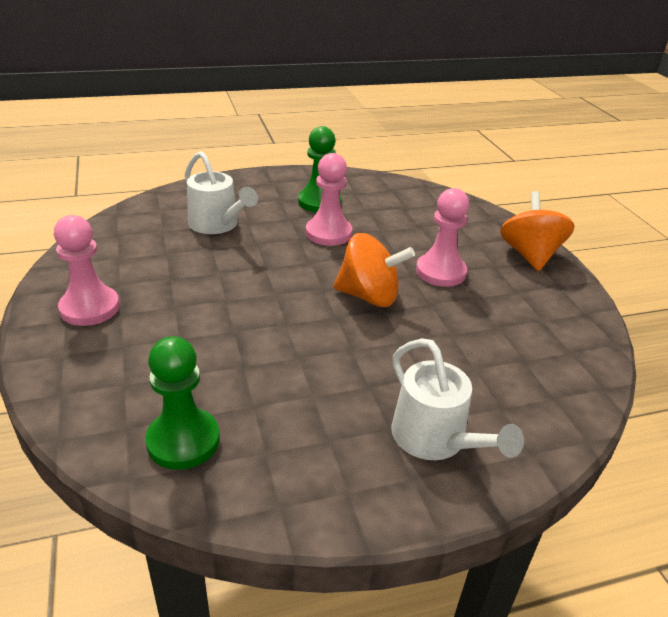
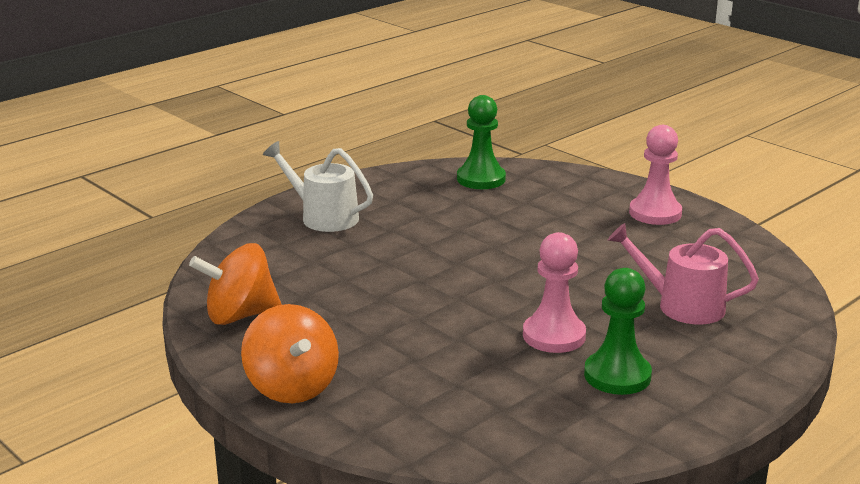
camera: 155 degrees right, 10 degrees down
(217, 224) = (682, 306): white watering can -> pink watering can
(369, 296) = (444, 285): orange spinning top -> orange spinning top (240, 315)
(440, 272) = (390, 330): pink pawn -> none

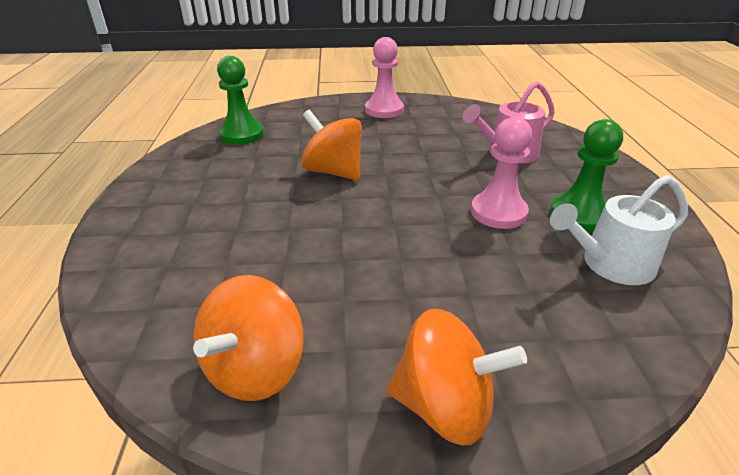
camera: 50 degrees left, 10 degrees up
(324, 217) = (167, 220): white watering can -> white watering can (611, 264)
(492, 242) = (333, 172): none -> orange spinning top

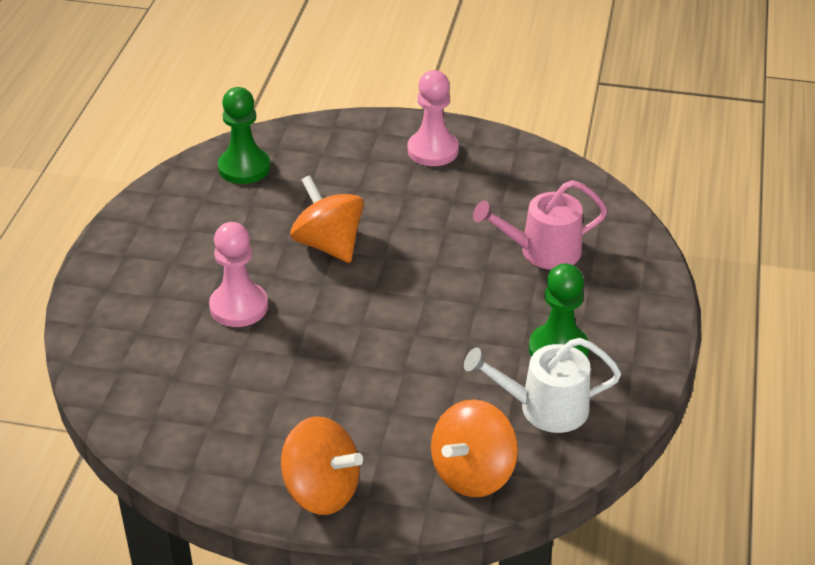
camera: 15 degrees right, 5 degrees up
(255, 369) = (191, 436): orange spinning top -> orange spinning top (473, 474)
(498, 212) = (476, 330): pink pawn -> pink pawn (239, 307)

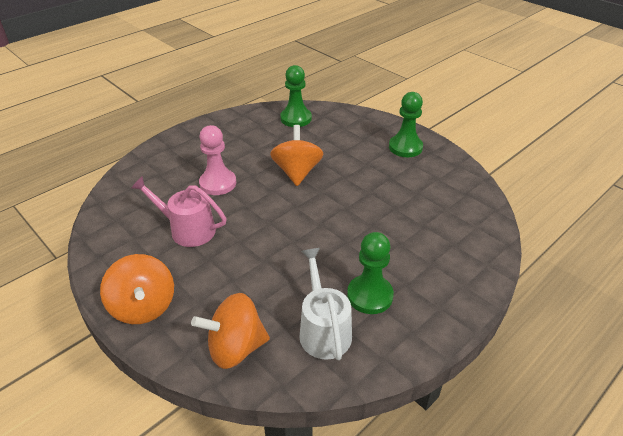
camera: 35 degrees right, 0 degrees up
(433, 150) = (405, 147): pink pawn -> green pawn
(543, 251) = (418, 230): pink watering can -> pink watering can (188, 230)
(545, 408) = (323, 330): white watering can -> white watering can turned 45 degrees clockwise

